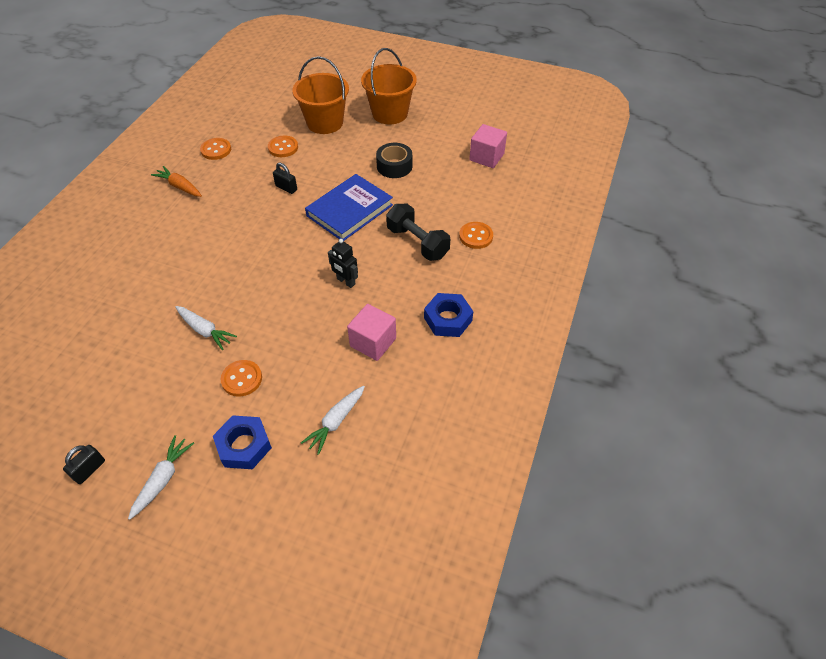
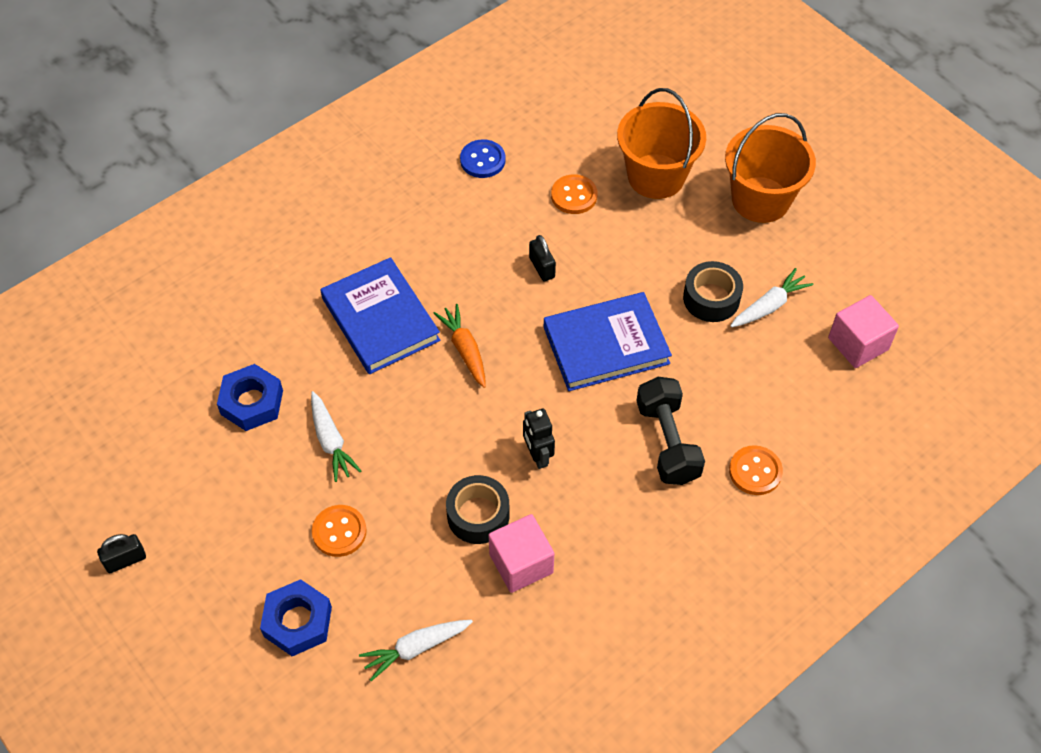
camera: 30 degrees right, 5 degrees up
(163, 479) = (193, 615): white carrot -> white carrot (769, 306)
(180, 187) = (406, 203): orange carrot -> orange carrot (465, 350)
(199, 252) = (380, 319): none -> blue book
(216, 150) = (482, 160): orange button -> blue button
(329, 328) = (478, 515): none -> black tape
(448, 319) = (636, 580): blue nut -> blue nut (252, 402)

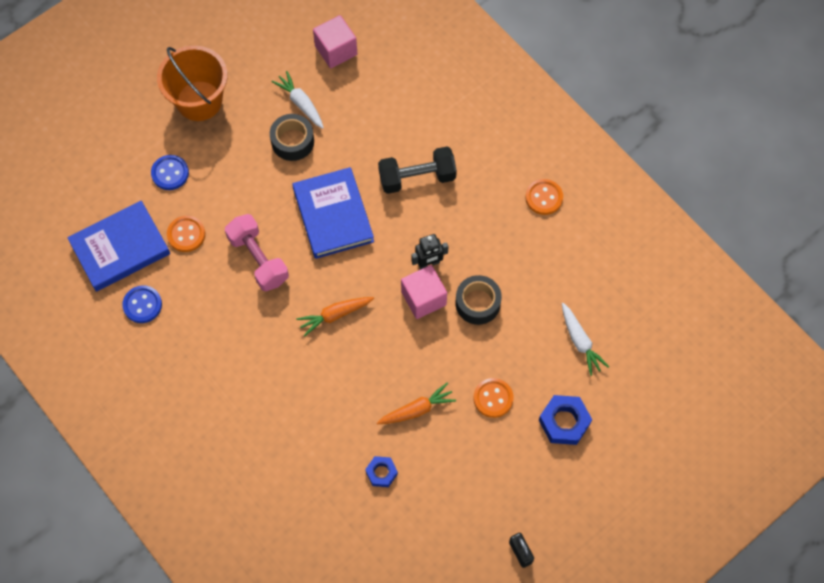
camera: 90 degrees left, 10 degrees up
(252, 402) = (381, 473): blue nut -> blue nut, size x0.61
(331, 441) = (416, 409): white carrot -> orange carrot
(380, 319) = (304, 379): blue book -> blue book (120, 248)
(521, 563) = (514, 275): pink cube -> pink cube (423, 298)
(542, 268) = (258, 259): black padlock -> pink dumbbell
(656, 176) = (170, 173): orange bucket -> blue button
(755, 471) = (440, 124): orange button -> orange button (544, 197)

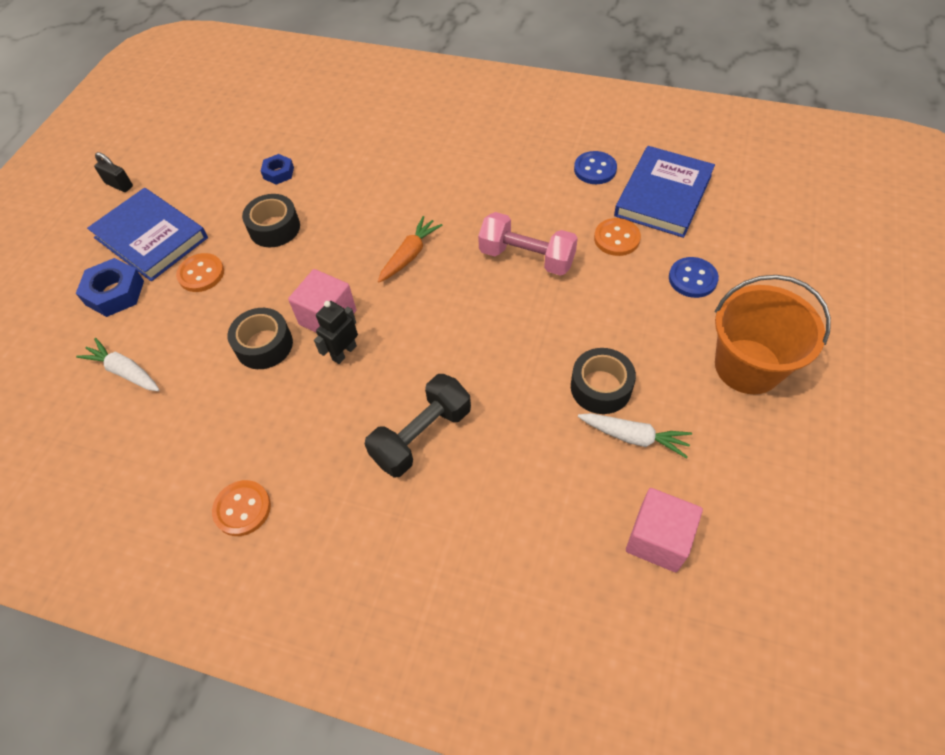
camera: 150 degrees right, 10 degrees down
(333, 215) = (486, 339): blue book -> blue book (151, 238)
(416, 409) = (274, 228): orange carrot -> black tape

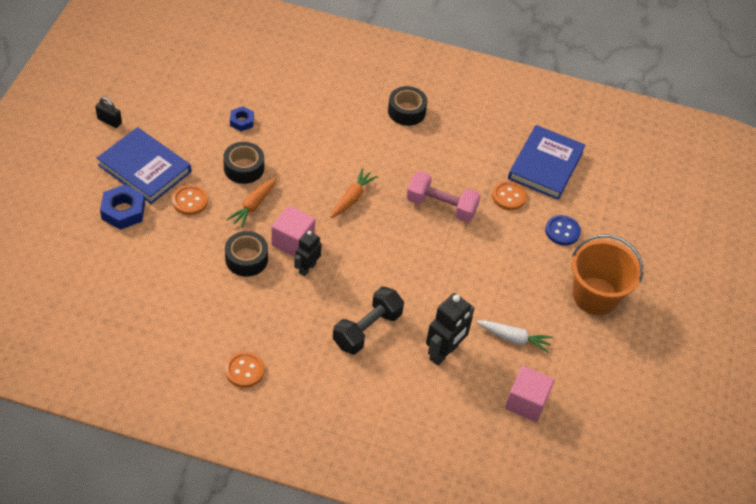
camera: 10 degrees left, 5 degrees down
(125, 372) = (143, 272): white carrot -> none
(281, 274) = (253, 206): none -> orange carrot
(532, 465) = (444, 353): none -> black robot
(595, 169) = (494, 139): blue button -> none
(601, 387) = (493, 304): black tape -> black tape (406, 111)

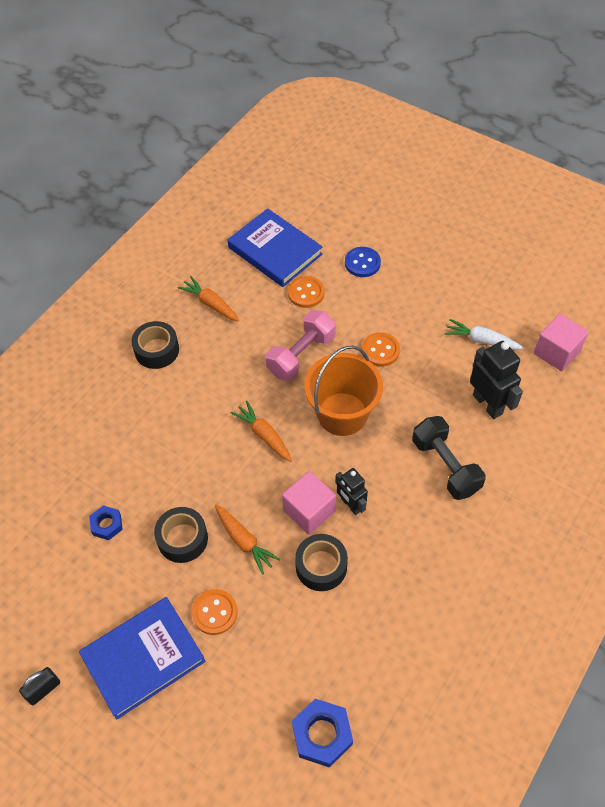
camera: 65 degrees left, 5 degrees up
(123, 211) = (206, 699): blue nut -> blue nut (322, 734)
(244, 370) = (476, 603): orange button -> orange button (380, 350)
(467, 134) = (211, 304): none -> orange carrot
(514, 338) = (482, 340): white carrot -> white carrot turned 105 degrees counterclockwise
(595, 296) = (446, 262): orange bucket -> orange bucket (342, 414)

